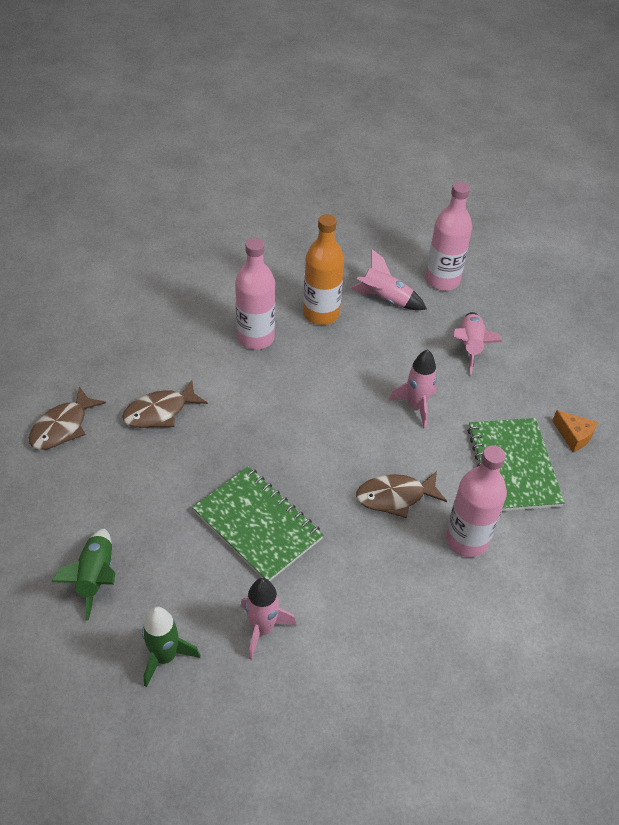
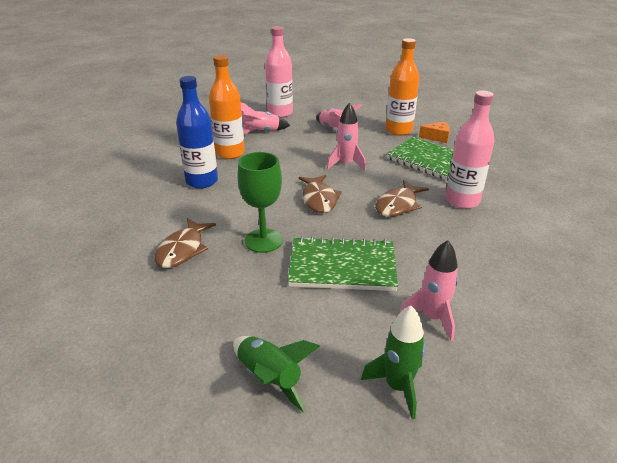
camera: 40 degrees left, 15 degrees down
(63, 427) = (106, 303): brown fish -> brown fish (319, 199)
(229, 449) = (263, 241): none -> green goblet
(255, 338) = (202, 181): pink bottle -> blue bottle
(543, 395) = (398, 130): none -> orange bottle

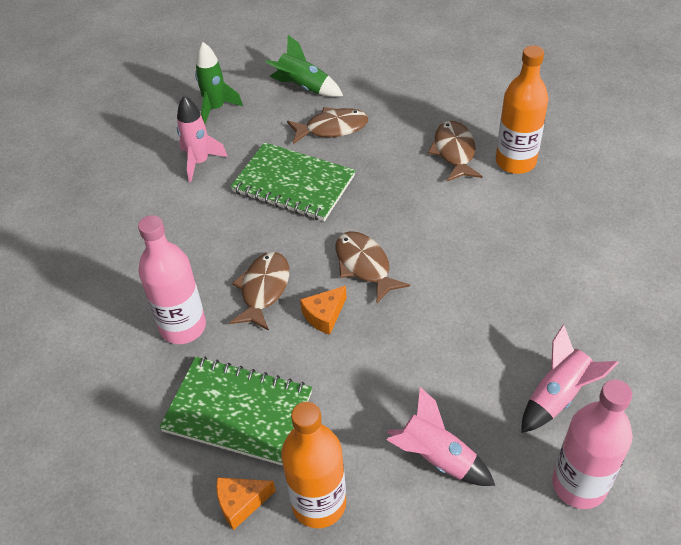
camera: 160 degrees right, 15 degrees up
(202, 181) = (530, 246): blue bottle -> none
(230, 153) = (551, 317): orange bottle -> orange bottle (515, 162)
(263, 241) = (386, 187): green goblet -> none
(272, 309) = (332, 128): none -> brown fish
(342, 266) = (293, 184): green notebook -> green notebook turned 45 degrees clockwise
(346, 164) = (366, 354): pink rocket -> none
(362, 184) = (324, 315): none -> orange cheese

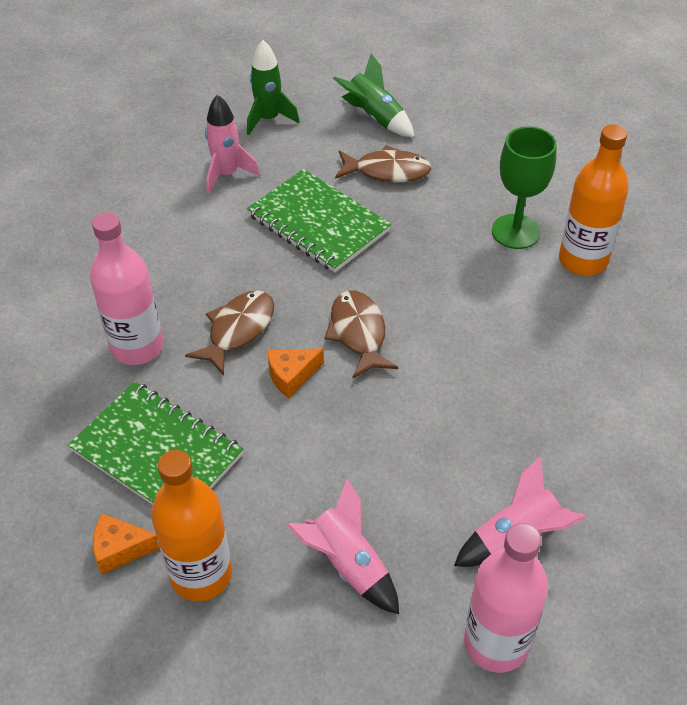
camera: 15 degrees right, 0 degrees up
(454, 152) = (515, 231): brown fish -> green goblet

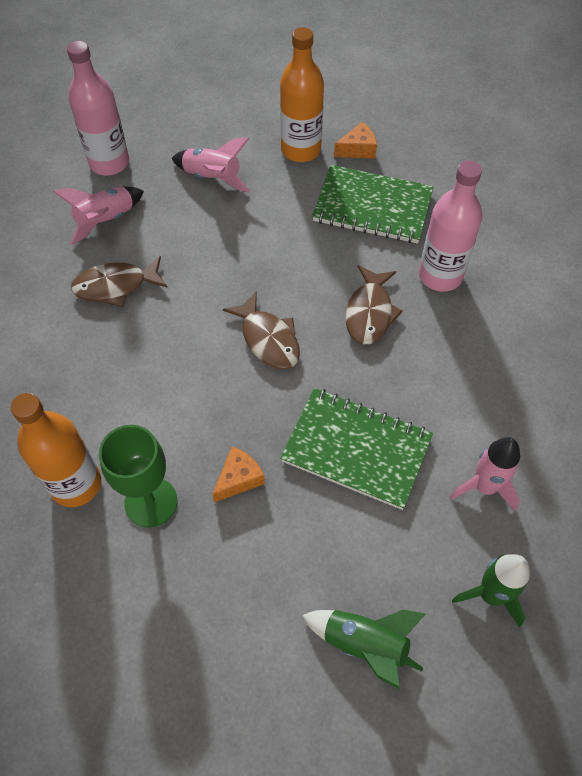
camera: 160 degrees right, 10 degrees up
(291, 376) = (306, 287): orange cheese -> orange cheese (239, 479)
(387, 171) = (314, 549): brown fish -> brown fish (116, 286)

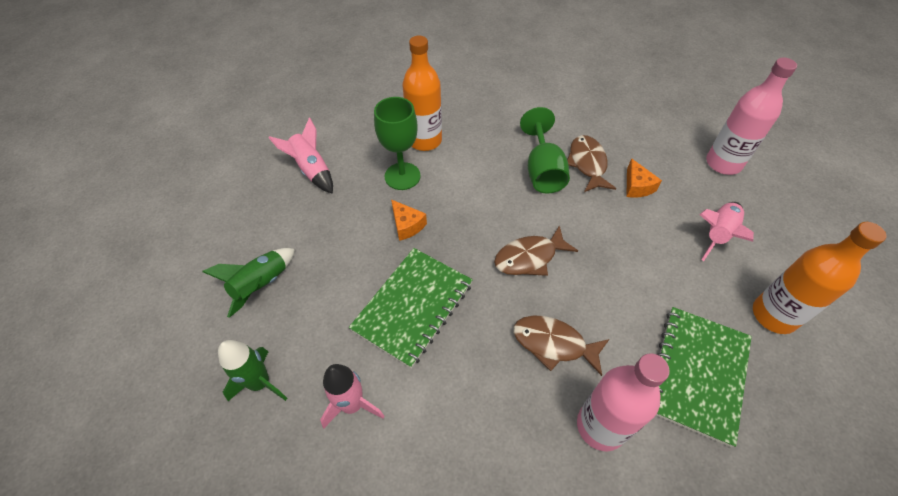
camera: 100 degrees right, 5 degrees down
(106, 220) = (656, 160): pink rocket -> pink rocket (312, 170)
(130, 333) = (542, 171): none -> green goblet
(358, 149) = (788, 375): orange cheese -> orange cheese (637, 186)

